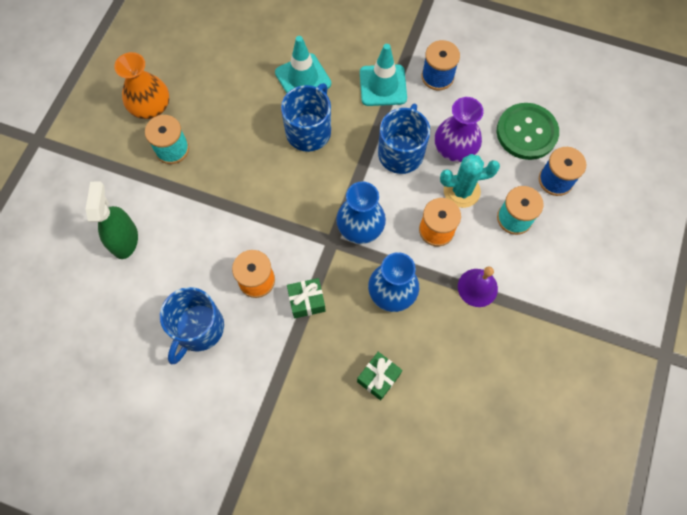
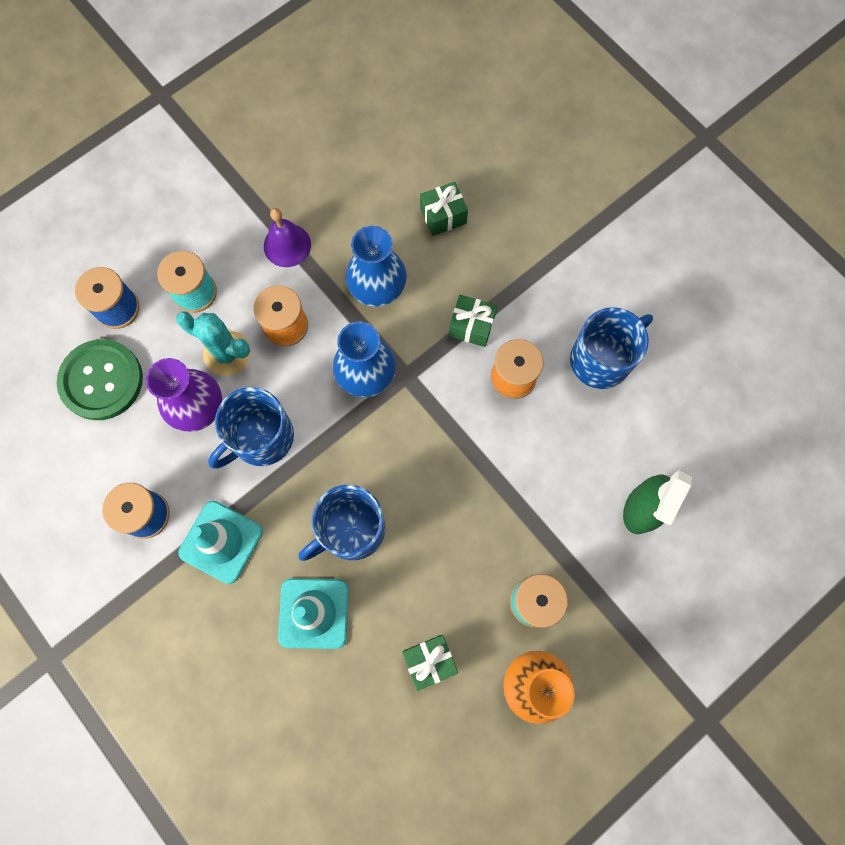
camera: 150 degrees left, 5 degrees up
(220, 88) = (429, 661): none -> green gift

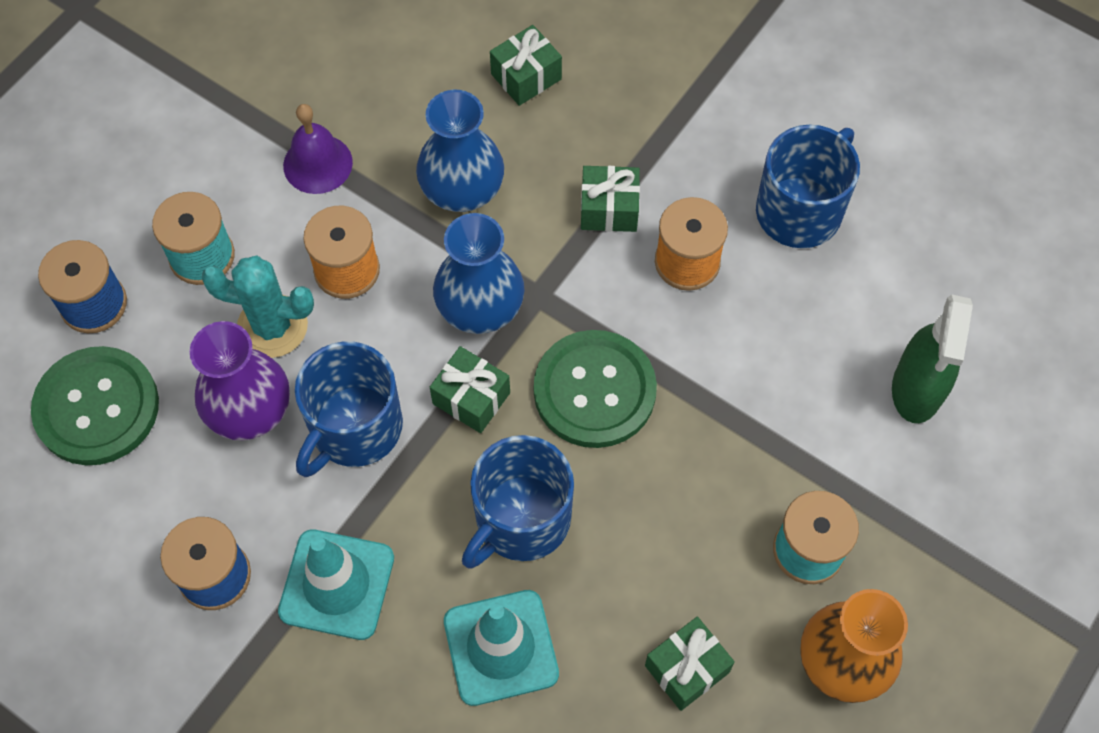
camera: 15 degrees left, 10 degrees down
(342, 437) = (471, 398): none -> green gift
(424, 453) = (594, 390): none -> green button

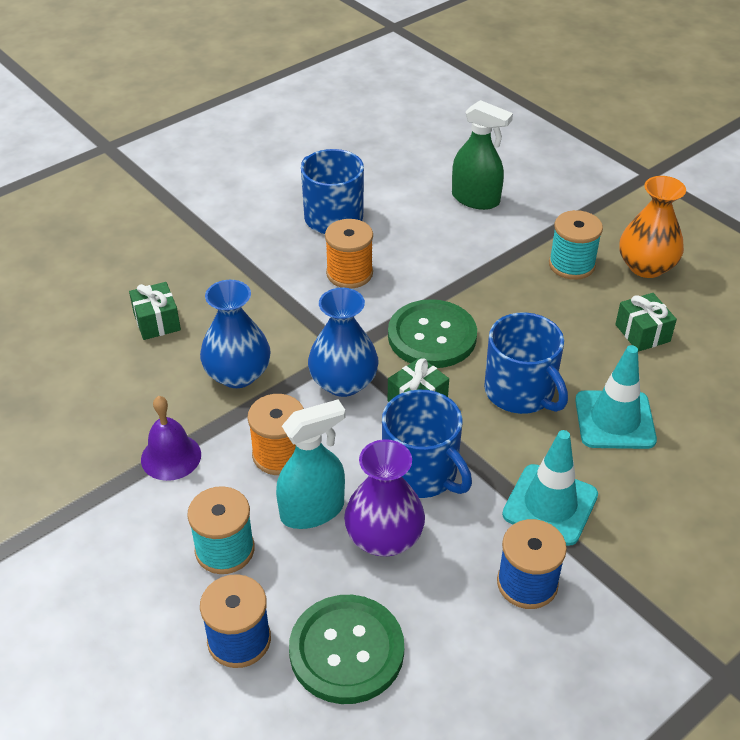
camera: 75 degrees left, 20 degrees down
(272, 326) = (312, 510): turquoise cactus -> turquoise spray bottle
(609, 209) = (291, 301): green gift -> none

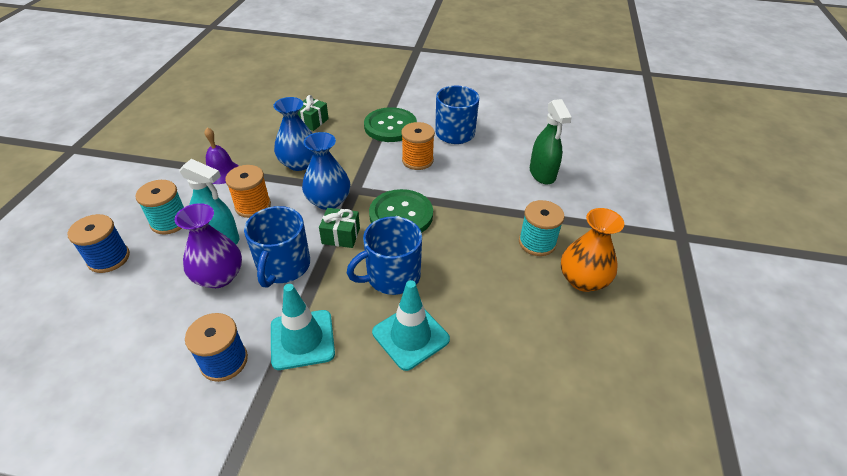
camera: 50 degrees right, 0 degrees up
(346, 650) = (122, 304): green button -> green button (390, 126)
(520, 392) = (392, 276): blue mug -> blue mug turned 45 degrees clockwise
(642, 333) = (512, 310): green gift -> none

